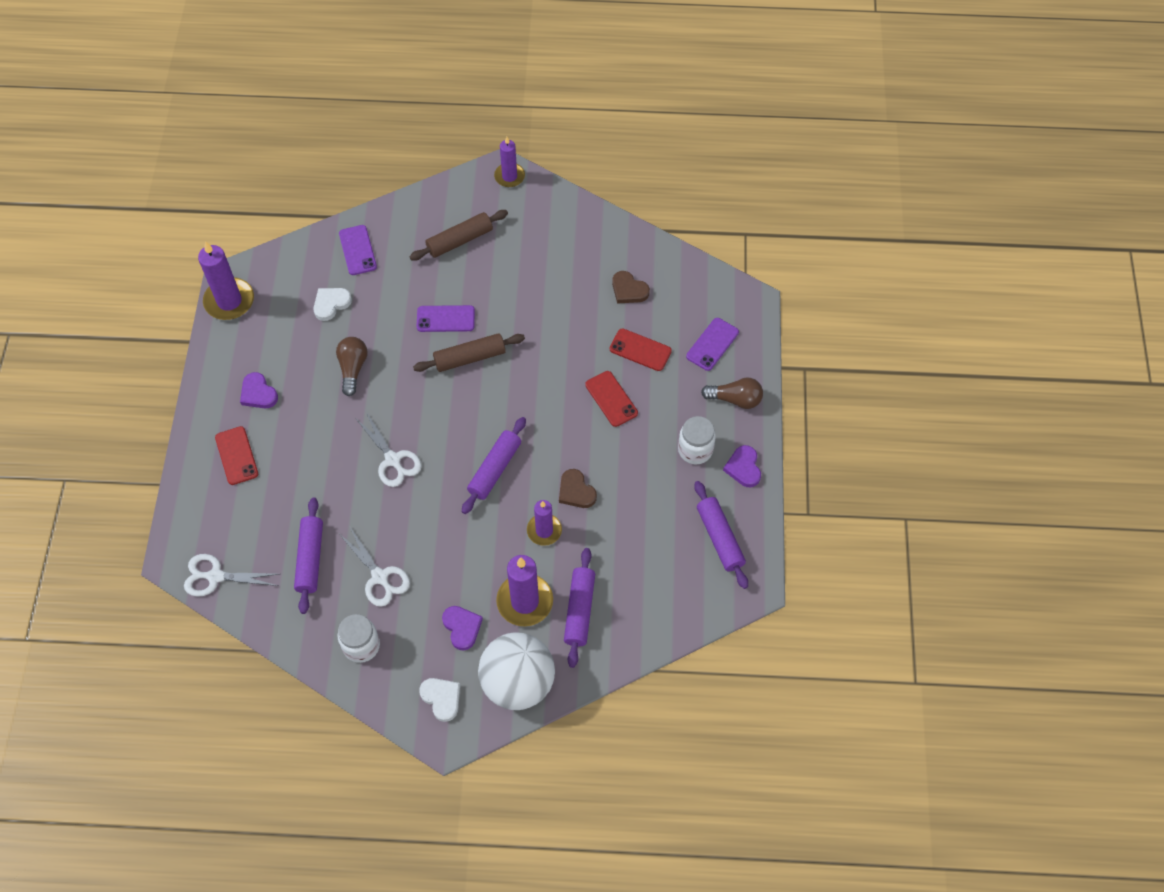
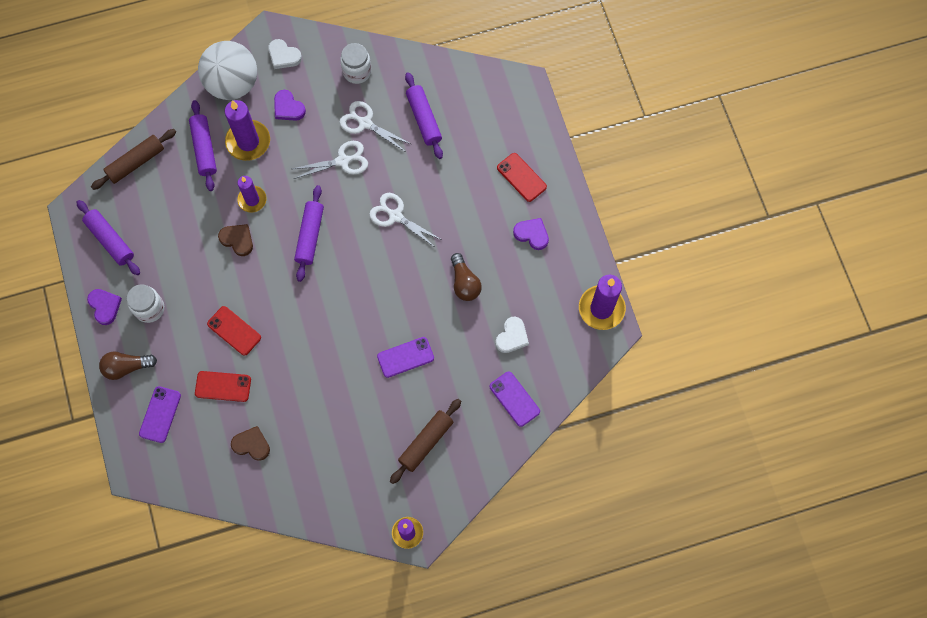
camera: 160 degrees right, 10 degrees up
(215, 576) = (488, 83): white scissors -> white scissors (342, 161)
(470, 357) = (369, 327): brown rolling pin -> brown rolling pin (136, 162)

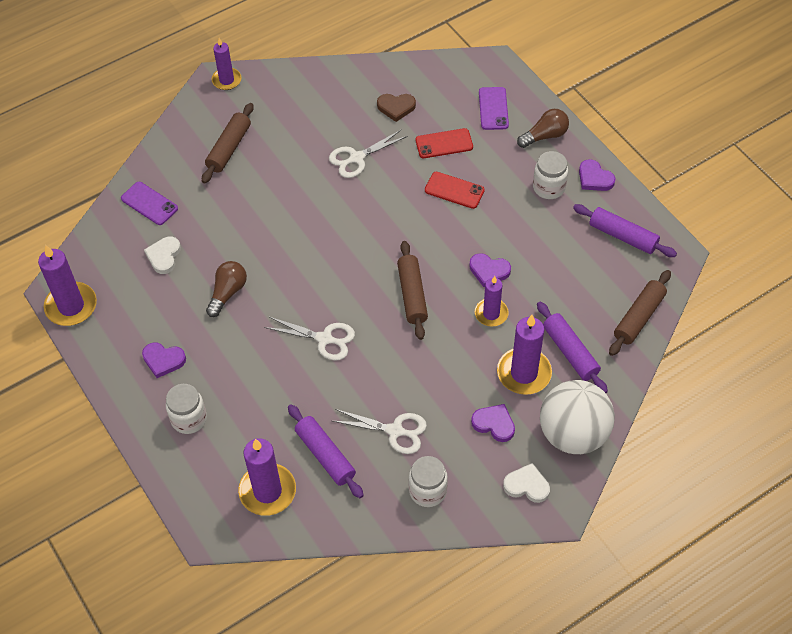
camera: 165 degrees right, 15 degrees down
(237, 240) = (489, 271): brown heart -> purple heart
(310, 236) = (412, 295): purple rolling pin -> brown rolling pin
(342, 161) = (405, 381): white scissors -> white scissors (357, 158)
(405, 357) = (271, 211): purple phone -> none
(464, 283) = (227, 293): brown light bulb -> brown light bulb turned 60 degrees clockwise
(474, 104) = (267, 491): none -> purple candle
(521, 177) = (189, 419): red phone -> white jar

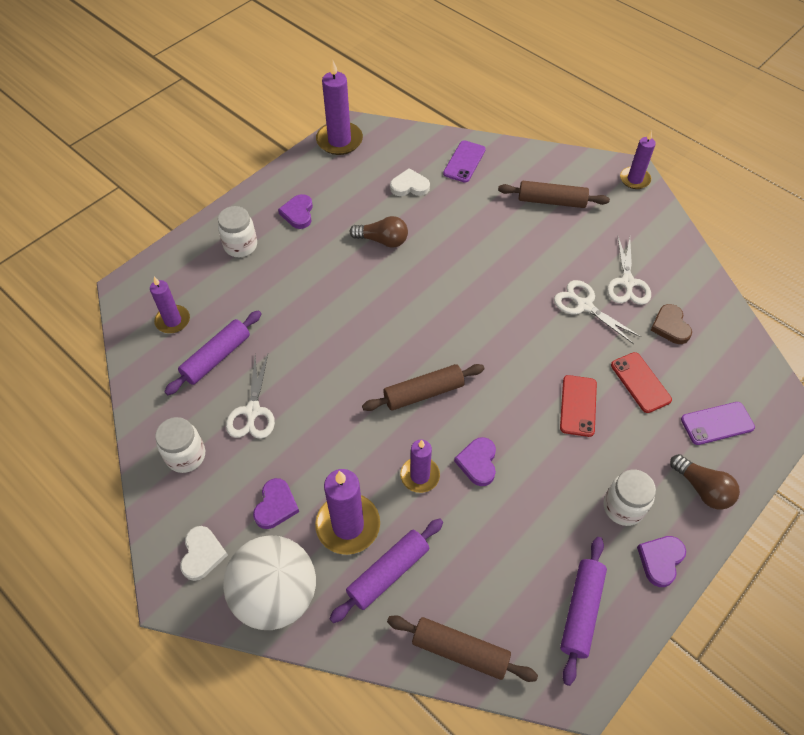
camera: 75 degrees right, 0 degrees up
(267, 491) = (173, 321): purple candle -> purple candle, size x0.64
(324, 339) = (349, 327): white scissors -> white scissors (627, 282)

